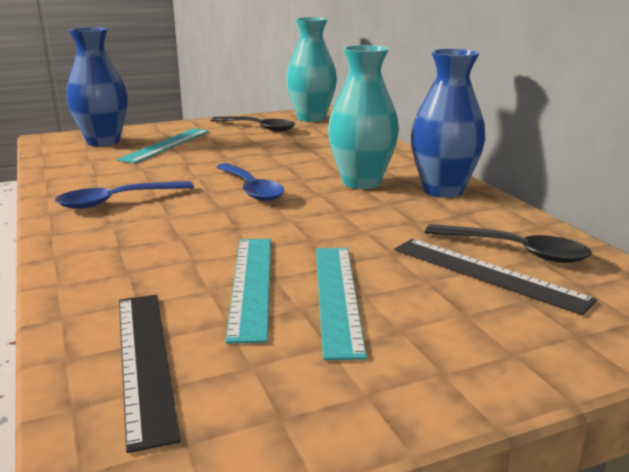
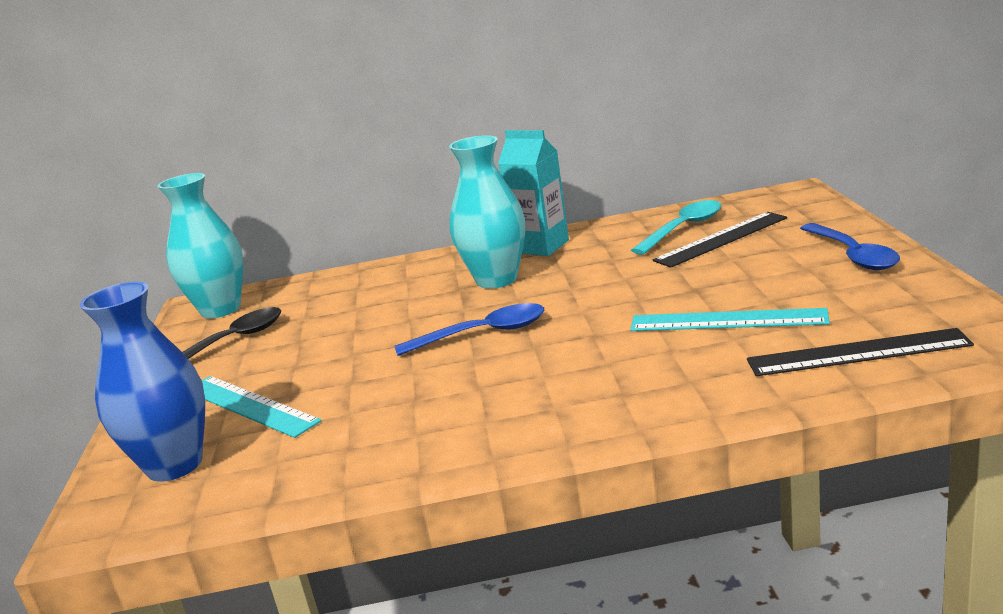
camera: 70 degrees left, 0 degrees up
(117, 201) = (475, 414): blue spoon -> blue spoon (853, 255)
(337, 296) = (753, 287): turquoise ruler -> none
(443, 190) = (541, 247): blue vase -> turquoise carton
(516, 251) = (683, 228): black spoon -> turquoise spoon

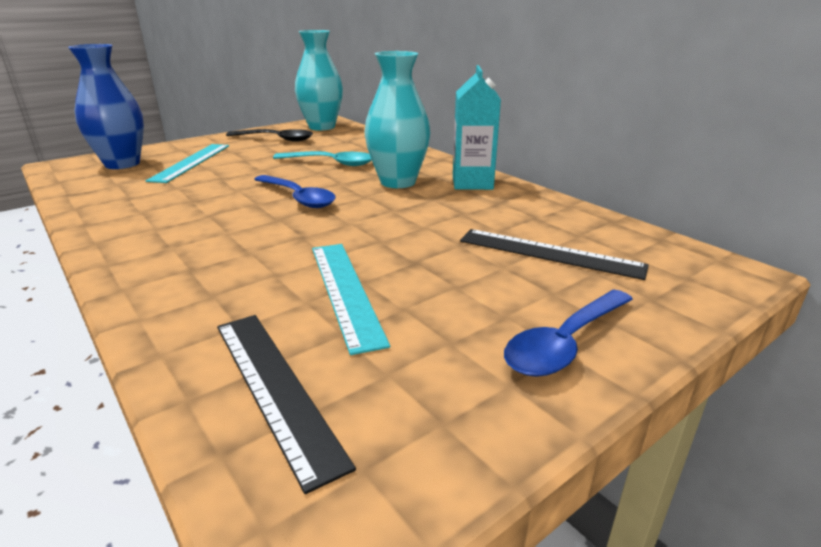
camera: 55 degrees right, 5 degrees up
(683, 228) = (561, 230): turquoise spoon -> turquoise spoon (331, 163)

